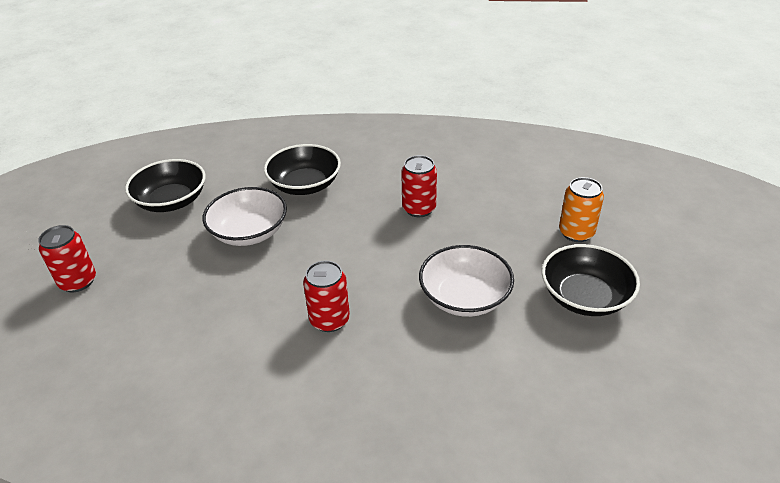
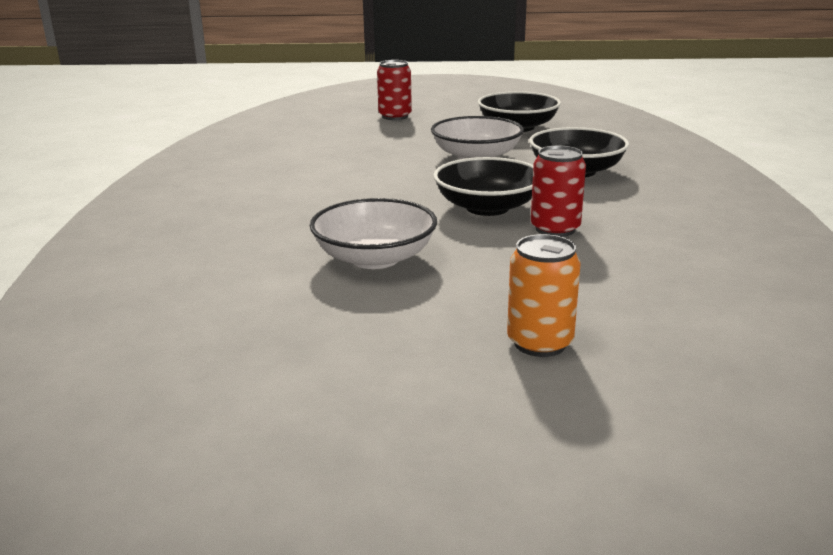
camera: 85 degrees right, 15 degrees down
(329, 320) = (341, 197): red can -> none
(585, 297) = (375, 340): black bowl -> black bowl (487, 207)

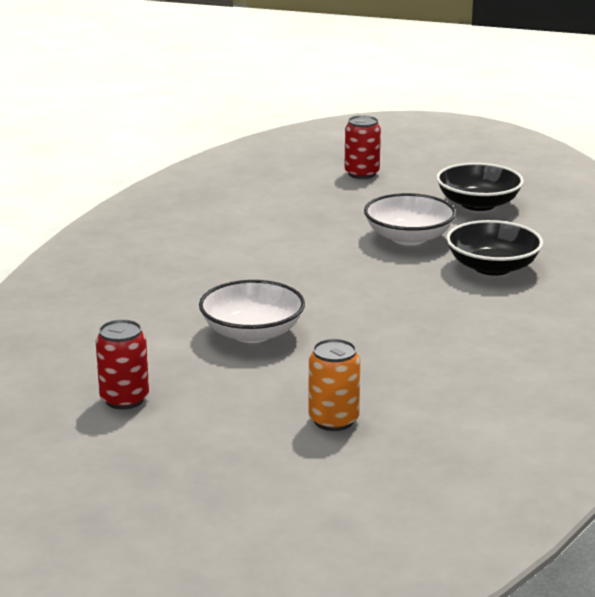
camera: 15 degrees right, 0 degrees up
(487, 207) = (378, 297): black bowl -> none
(555, 229) = (421, 327): red can -> red can (124, 399)

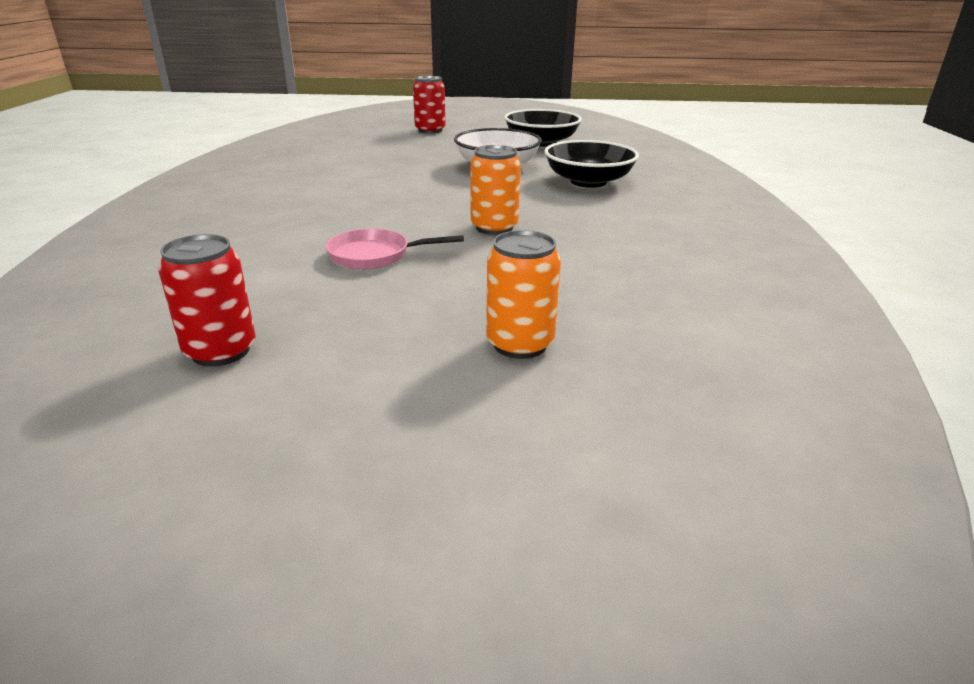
camera: 15 degrees left, 5 degrees up
(252, 333) = (375, 256): white bowl -> pink pan
(367, 314) = (494, 227): none -> orange can

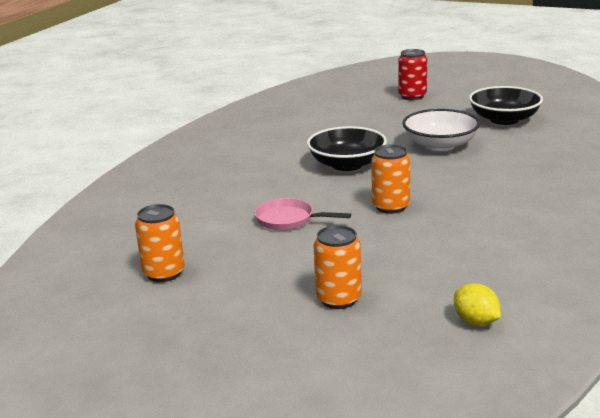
camera: 25 degrees right, 5 degrees down
(221, 351) = (164, 273): red can -> orange can
(588, 181) = (508, 170): black bowl -> black bowl (347, 164)
(721, 342) = (476, 322): none -> yellow lemon

